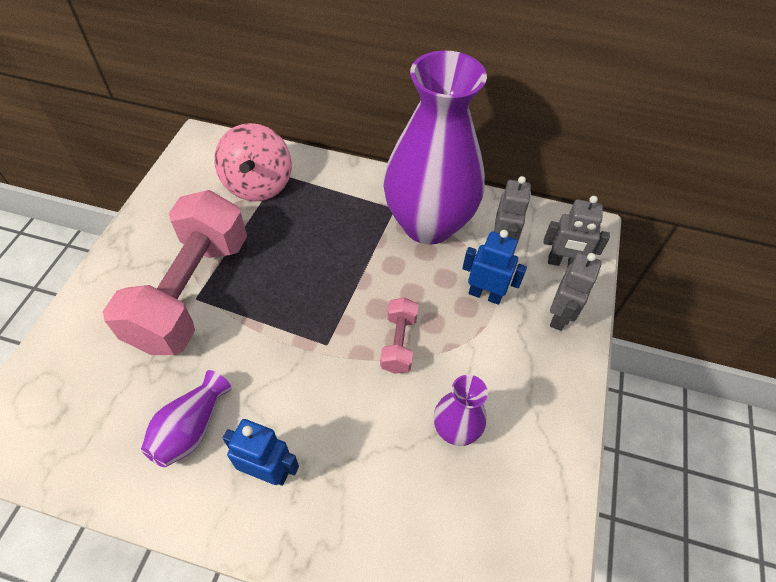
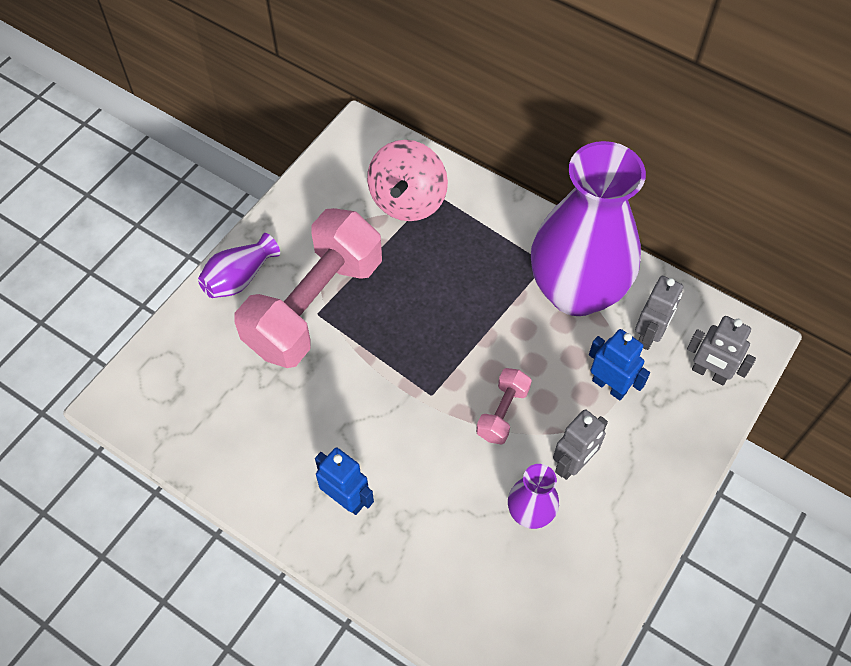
camera: 20 degrees right, 5 degrees up
(191, 429) = (287, 441): purple vase -> purple vase (239, 278)
(560, 316) = (681, 431): grey robot -> grey robot (573, 464)

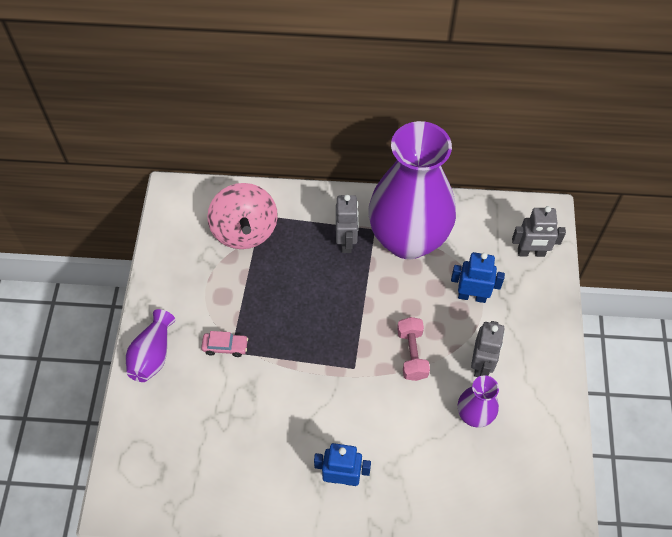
camera: 30 degrees left, 0 degrees up
(314, 306) = (225, 346): pink dumbbell -> pink car
(649, 335) = (476, 246): grey robot -> grey robot (346, 241)

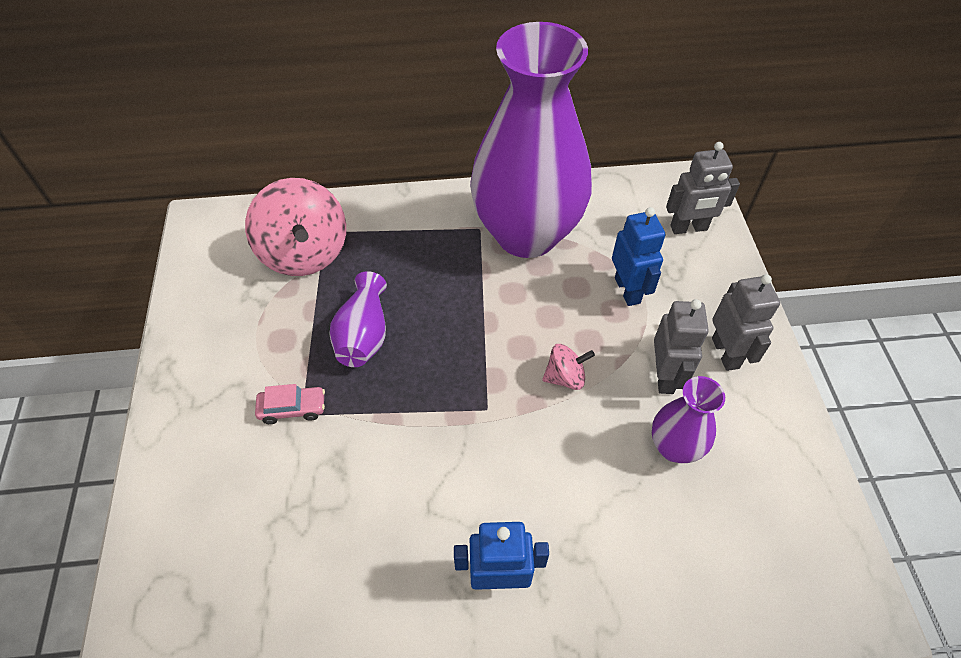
camera: 10 degrees left, 5 degrees down
(152, 355) = (182, 437): purple vase -> purple vase (363, 335)
(346, 241) = (445, 247): grey robot -> grey robot (726, 353)
(412, 354) = (565, 377): pink dumbbell -> pink spinning top
(472, 296) = (627, 290): blue robot -> blue robot turned 75 degrees clockwise

